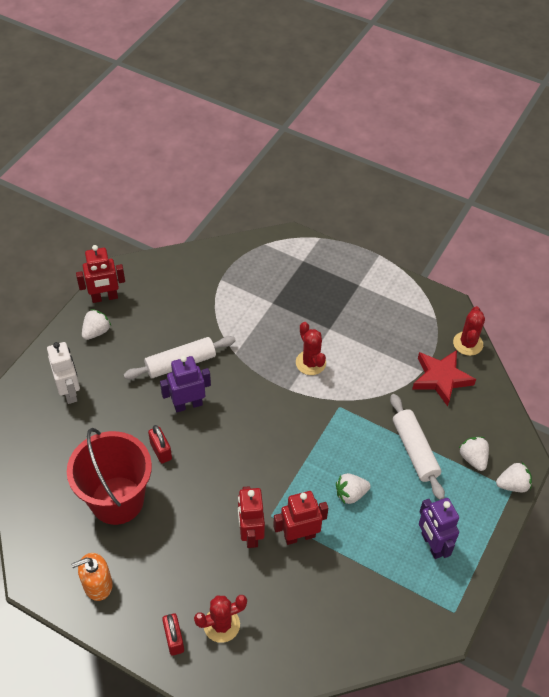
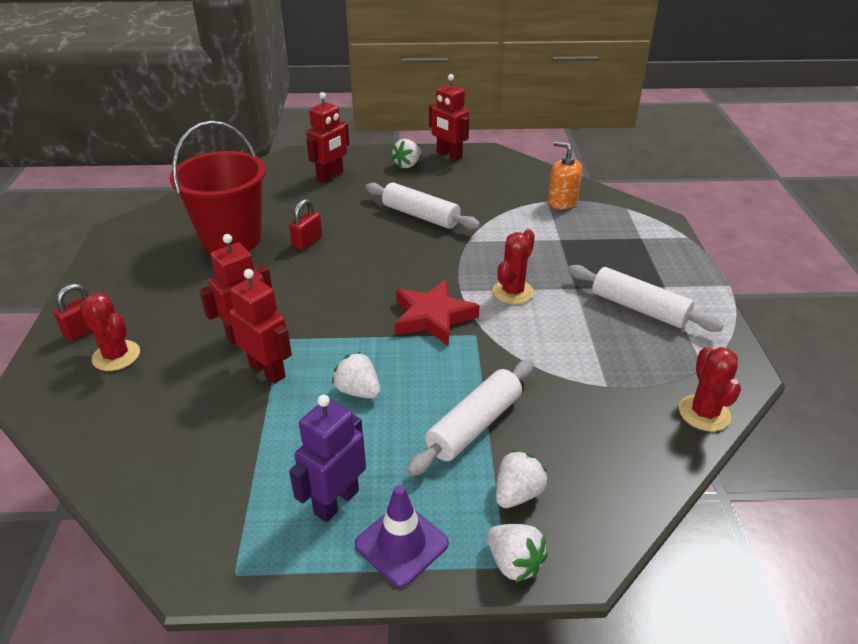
camera: 60 degrees right, 15 degrees down
(70, 392) = (330, 176): white robot -> red robot
(96, 332) = (407, 165): white strawberry -> white strawberry turned 120 degrees clockwise
(97, 585) = (129, 263): orange soap dispenser -> orange soap dispenser (562, 202)
(188, 404) = (376, 237): purple robot -> none
(370, 311) = (639, 308): none -> white rolling pin
(441, 379) = (615, 408): red star -> red star (432, 317)
(468, 343) = (704, 413): red cactus -> red cactus turned 75 degrees counterclockwise
(476, 527) = (401, 544): none -> purple traffic cone

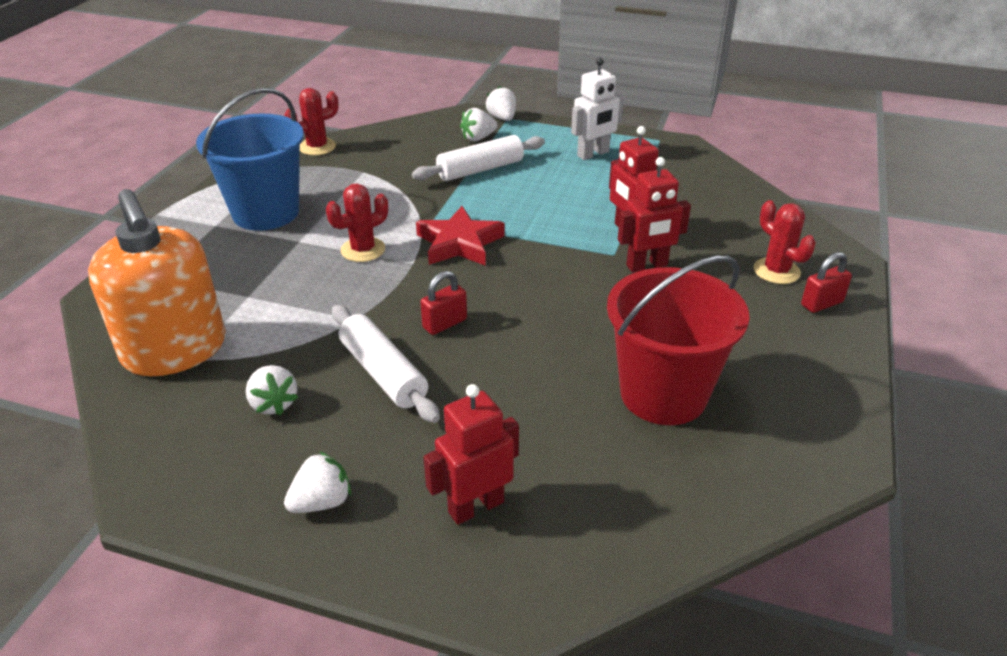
camera: 160 degrees left, 0 degrees up
(307, 242) = (558, 364): red padlock -> red padlock (445, 323)
(336, 502) = (593, 154): purple robot -> white robot
(358, 391) = (556, 203): white strawberry -> white strawberry (273, 403)
(401, 544) = (560, 133): purple traffic cone -> none
(449, 155) = (228, 510): red robot -> none
(562, 202) = (175, 350): orange soap dispenser -> orange soap dispenser, size x1.98
(639, 308) = (266, 213): white rolling pin -> blue bucket
(704, 413) = (317, 147): red cactus -> red cactus turned 45 degrees clockwise

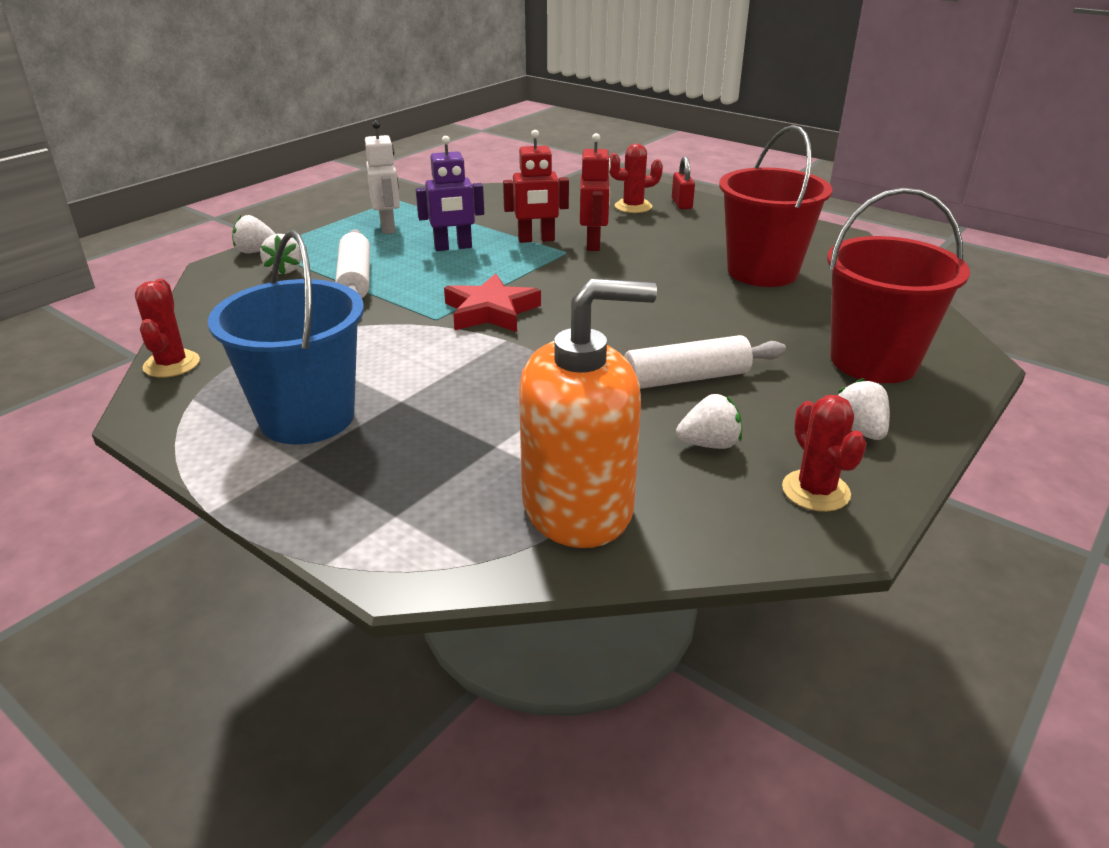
camera: 70 degrees left, 5 degrees down
(363, 250) = (457, 363): red cactus -> red cactus (815, 491)
(445, 323) = (624, 338): red padlock -> none
(476, 507) = (873, 361): red robot -> red bucket
(576, 194) = (453, 247): none -> purple robot

